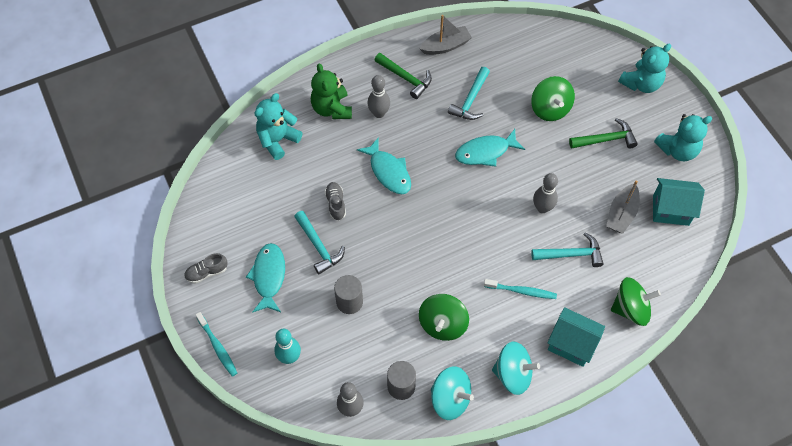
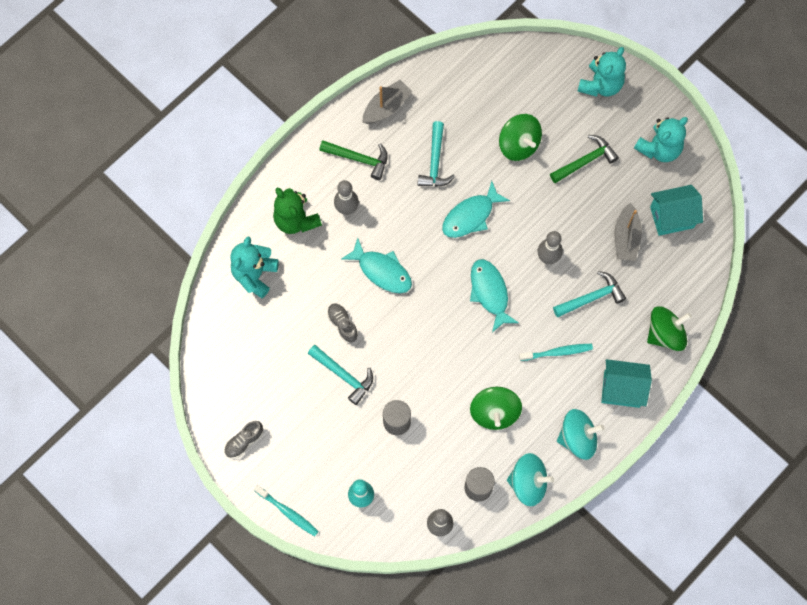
camera: 20 degrees left, 10 degrees up
(269, 276) = (307, 424): turquoise fish -> turquoise fish (489, 292)

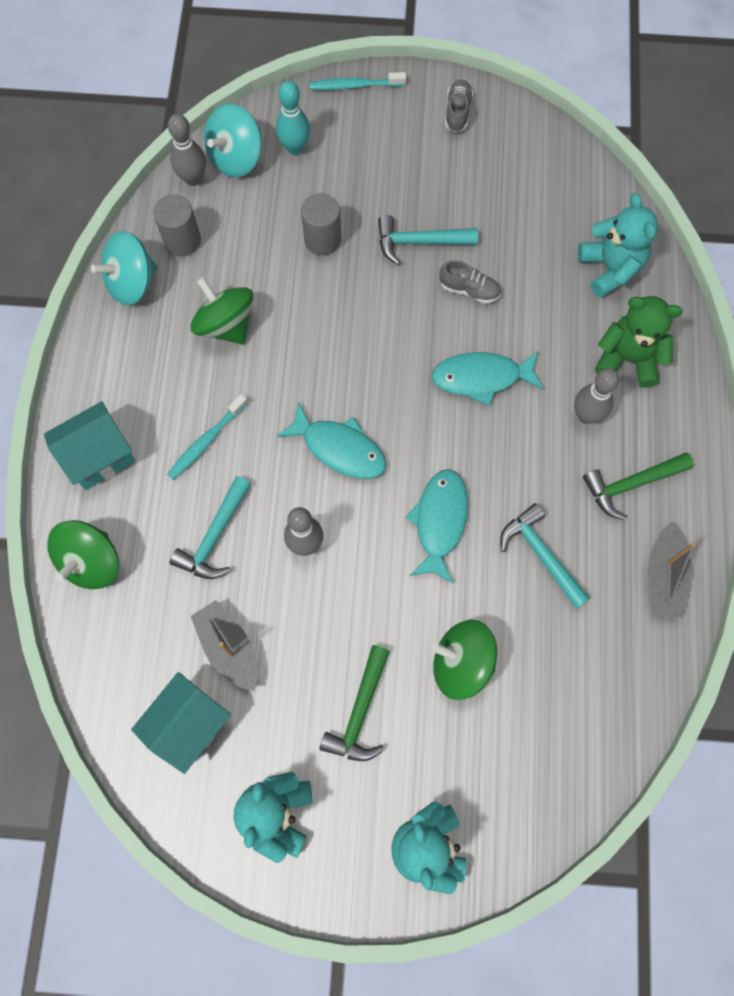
camera: 140 degrees right, 0 degrees up
(577, 438) = (111, 366): turquoise spinning top -> turquoise spinning top (236, 158)

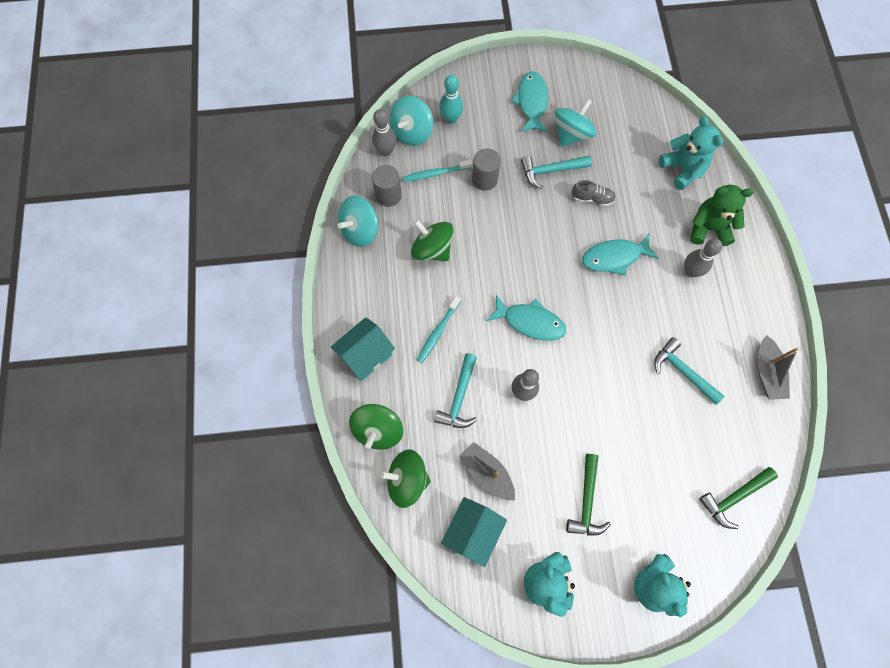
camera: 10 degrees left, 0 degrees up
(355, 86) = (481, 70): turquoise toothbrush -> turquoise toothbrush (435, 173)
(440, 521) = (609, 360): turquoise fish -> turquoise fish (531, 102)
(457, 112) = (555, 77): grey shoe -> none
(461, 195) = (571, 134): none -> turquoise spinning top
(461, 663) = (647, 455): green spinning top -> green spinning top (407, 480)
(631, 484) = (731, 313): green hammer -> green hammer (734, 497)

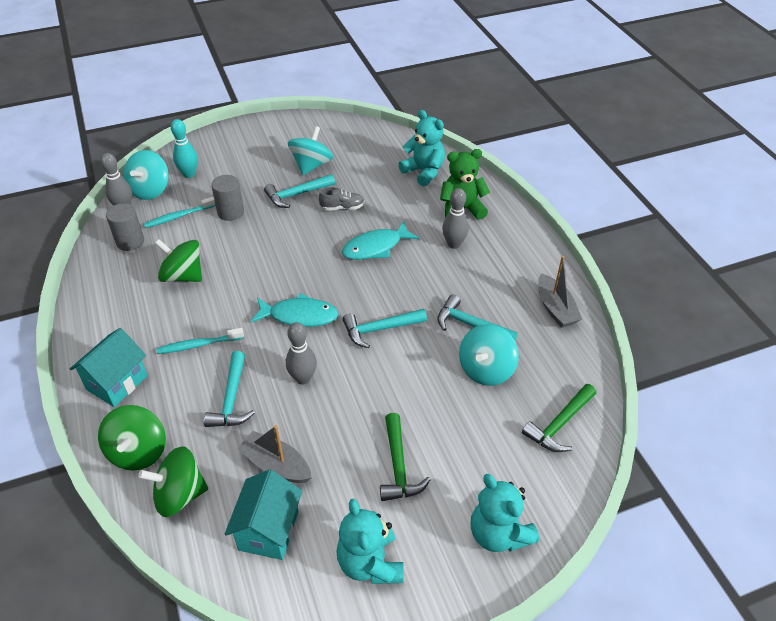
camera: 15 degrees left, 25 degrees down
(360, 230) = (101, 275): turquoise spinning top -> turquoise spinning top (486, 369)
(438, 332) = (198, 345): turquoise toothbrush -> turquoise toothbrush turned 60 degrees clockwise
(531, 102) = (267, 150): turquoise fish -> none
(599, 355) = (380, 329): none -> turquoise hammer

